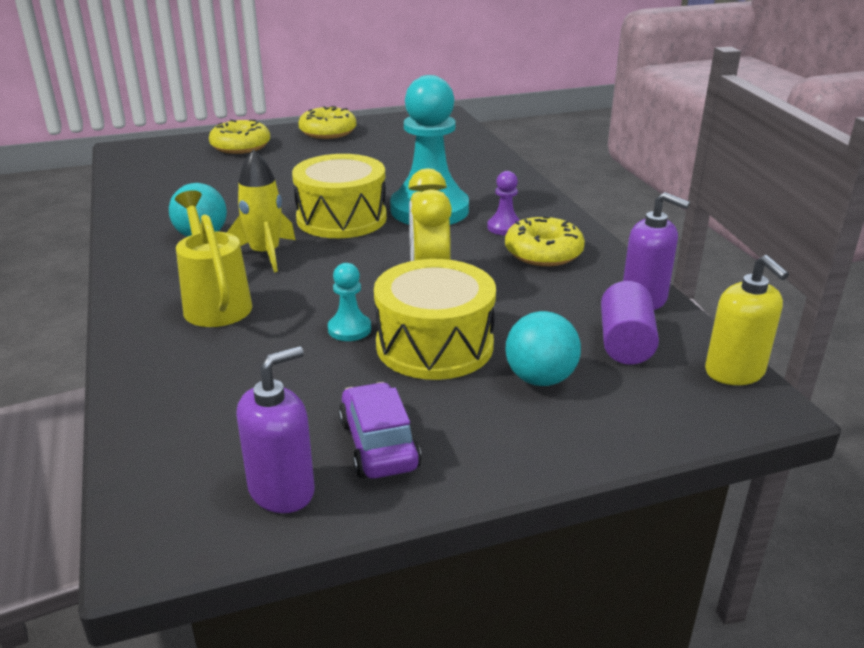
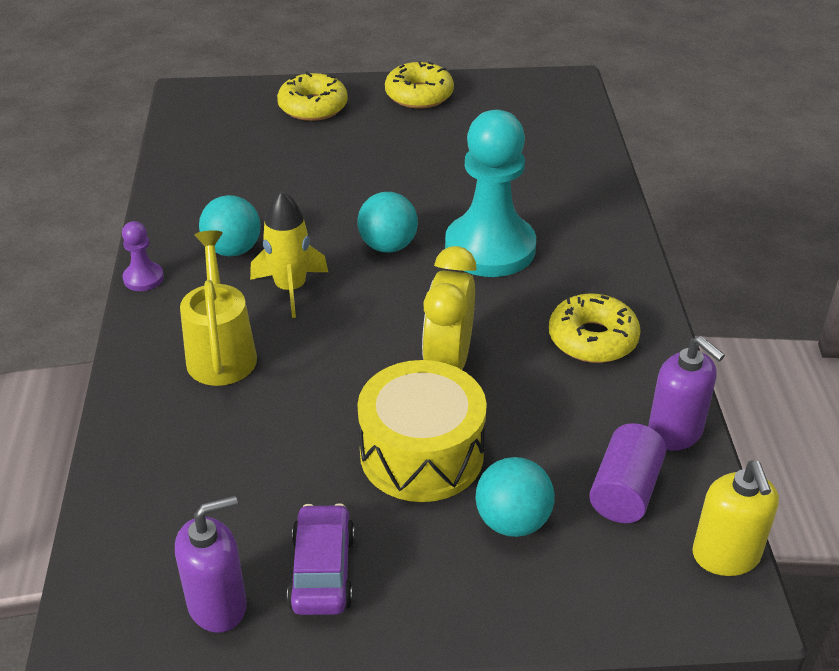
camera: 15 degrees right, 10 degrees up
(341, 218) = (388, 246): yellow drum -> turquoise ball
(349, 329) = (343, 414): turquoise pawn -> none
(504, 227) = (564, 291): purple pawn -> purple pawn (143, 278)

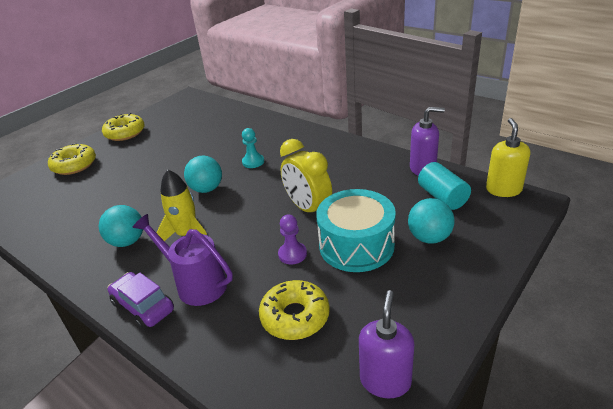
camera: 45 degrees left, 5 degrees down
(143, 278) = (93, 288): purple pawn -> purple pawn (292, 254)
(221, 352) = (196, 283): yellow watering can -> purple watering can
(322, 571) = (400, 321): purple car -> purple car (143, 307)
(421, 454) = (356, 245): yellow drum -> turquoise drum
(490, 248) = (253, 162): turquoise pawn -> turquoise pawn, size x0.43
(592, 339) = (345, 162): yellow donut -> yellow donut (295, 316)
(624, 490) = (442, 197): purple cylinder -> turquoise cylinder
(726, 556) = (503, 189): yellow soap dispenser -> yellow soap dispenser turned 120 degrees counterclockwise

